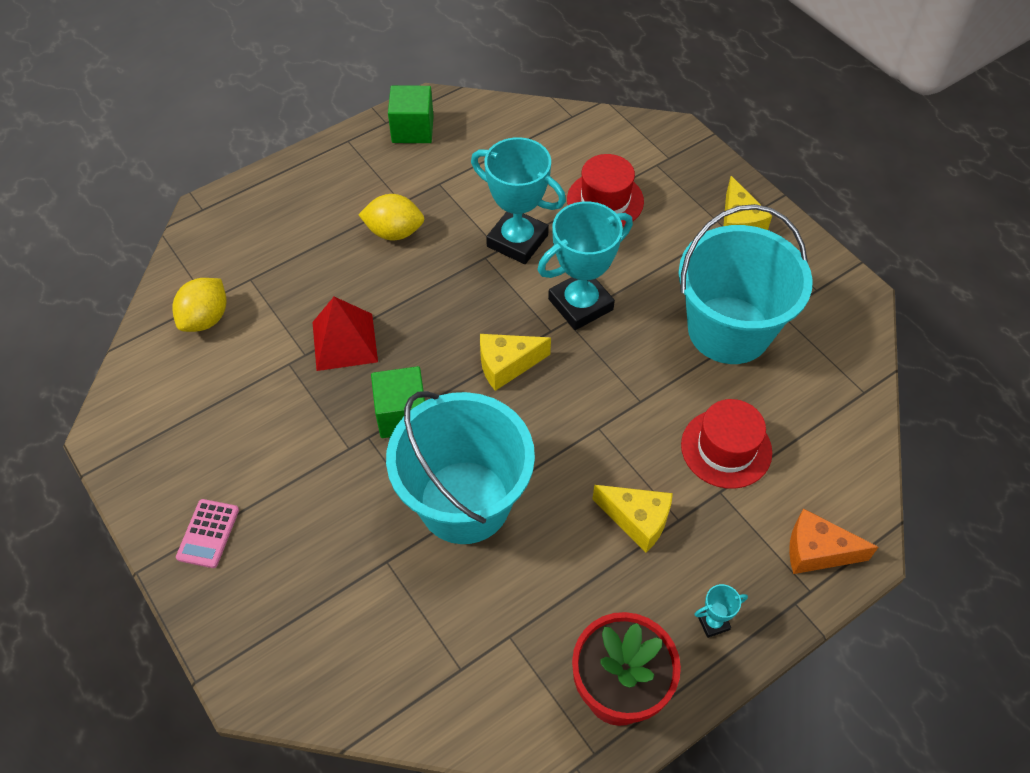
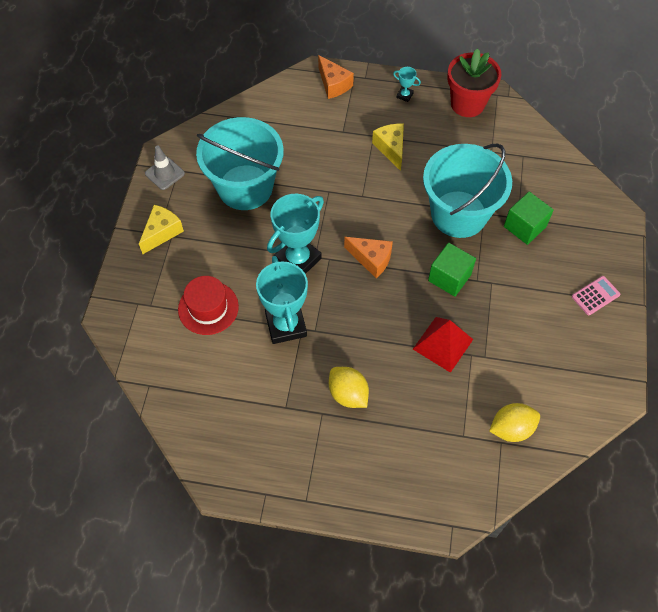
camera: 135 degrees left, 5 degrees up
(412, 129) = (255, 470): green cube -> green cube (524, 226)
(507, 365) = (371, 259): yellow cheese -> orange cheese
(580, 304) = (298, 259): turquoise trophy -> turquoise trophy turned 60 degrees counterclockwise
(726, 448) = (317, 143): red hat -> none
(823, 276) = (164, 173): none -> grey traffic cone

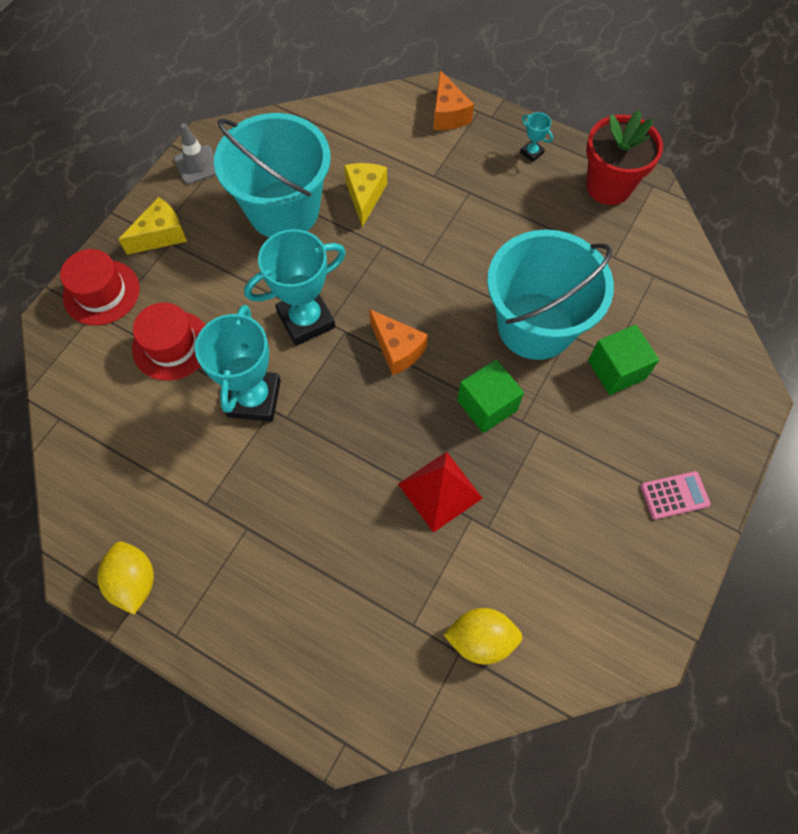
camera: 20 degrees right, 5 degrees up
(136, 287) = (101, 292): none -> red hat
(348, 394) = (290, 514): yellow lemon -> yellow lemon (134, 581)
(391, 148) = (484, 215): yellow cheese -> yellow cheese (365, 196)

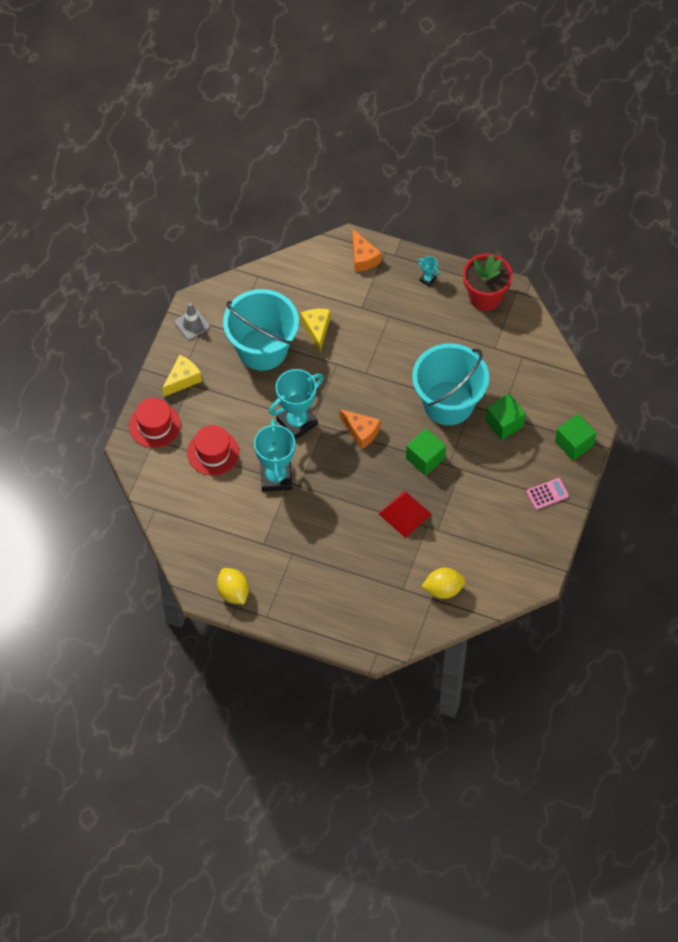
camera: 10 degrees left, 5 degrees down
(723, 418) = (574, 443): none -> green cube

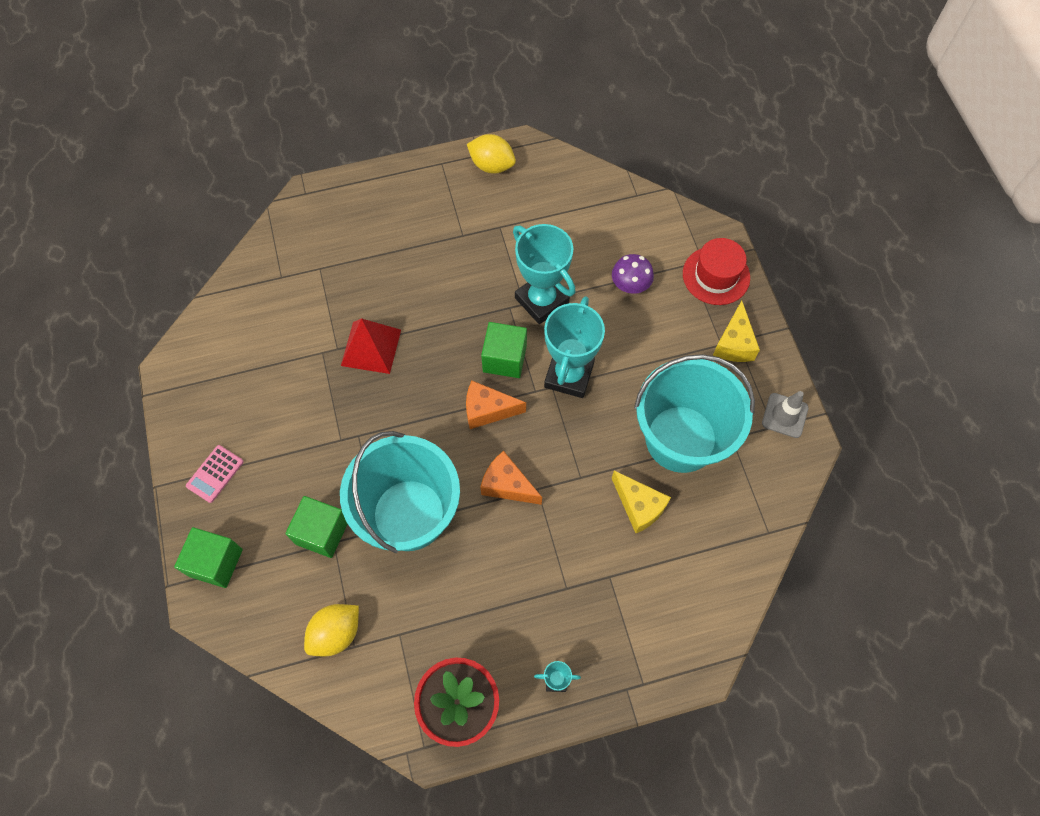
camera: 145 degrees right, 5 degrees up
(213, 452) = (630, 285): red hat -> purple mushroom
(363, 258) = (663, 654): orange cheese -> orange cheese (507, 485)
(425, 458) = (390, 425): green cube -> green cube (504, 358)
(443, 589) = (274, 293): yellow lemon -> yellow lemon (336, 633)

